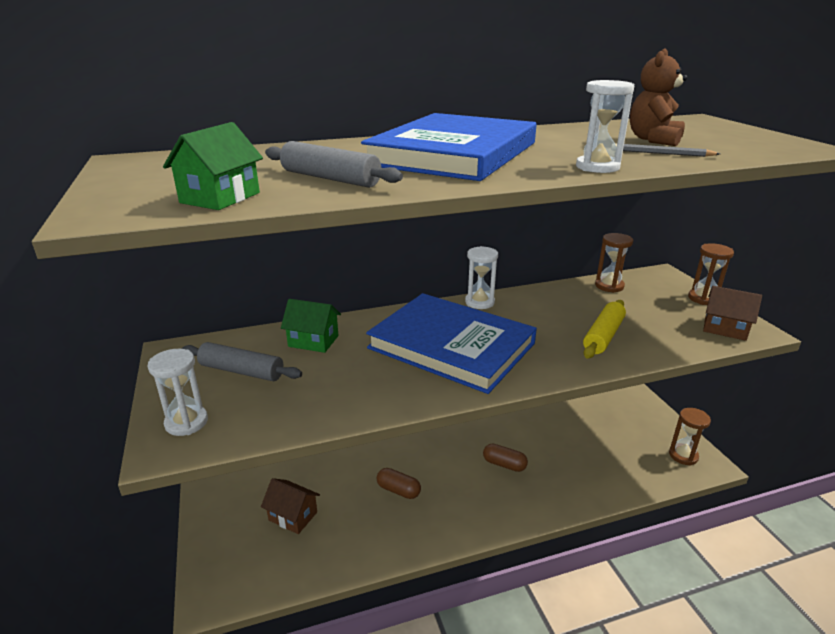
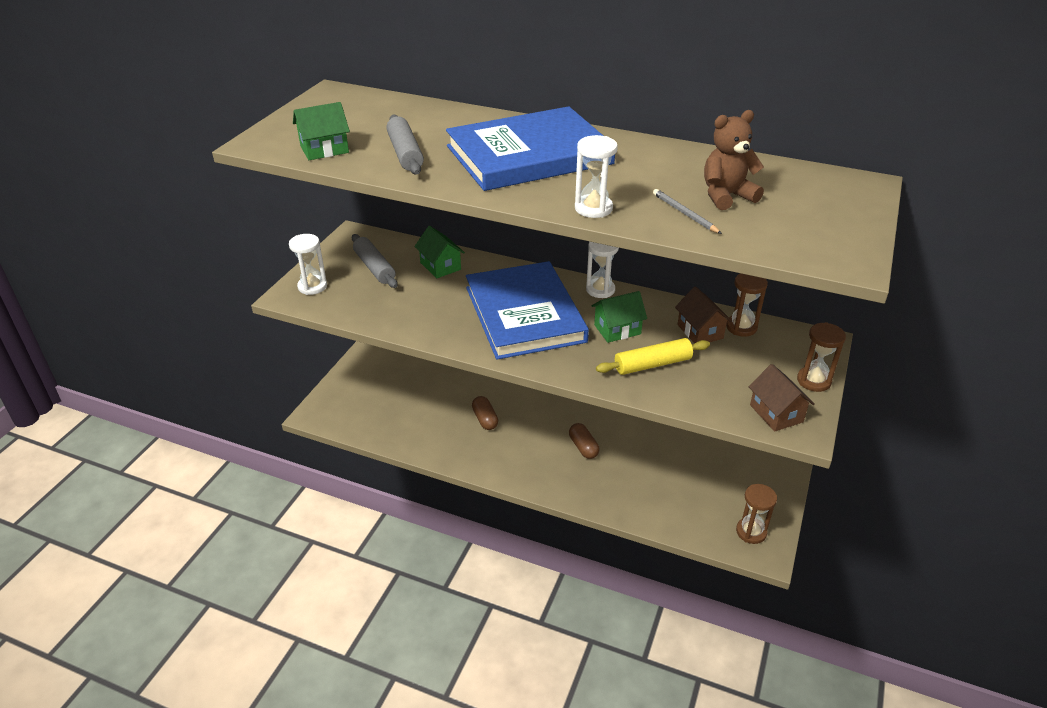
camera: 40 degrees right, 10 degrees up
(293, 516) = (402, 396): brown house -> brown house (700, 331)
(538, 324) = (617, 329): none -> green house

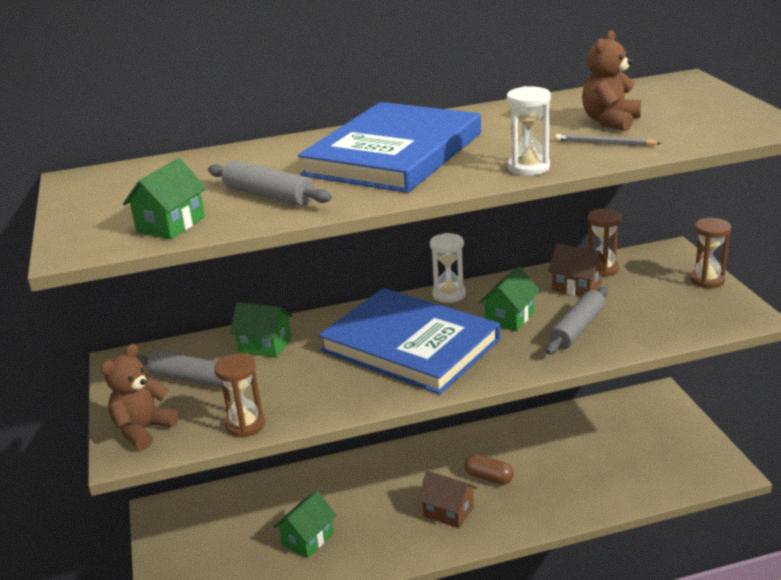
camera: 35 degrees left, 10 degrees down
(312, 286) = (143, 430): white hourglass -> brown teddy bear
(430, 418) = (307, 539): none -> green house
(485, 419) = (367, 507): brown capsule -> none
(652, 364) = (577, 329): yellow rolling pin -> grey rolling pin
(751, 532) = (700, 463): brown hourglass -> brown hourglass (245, 425)
(776, 413) = (717, 315): brown house -> brown house (448, 512)

